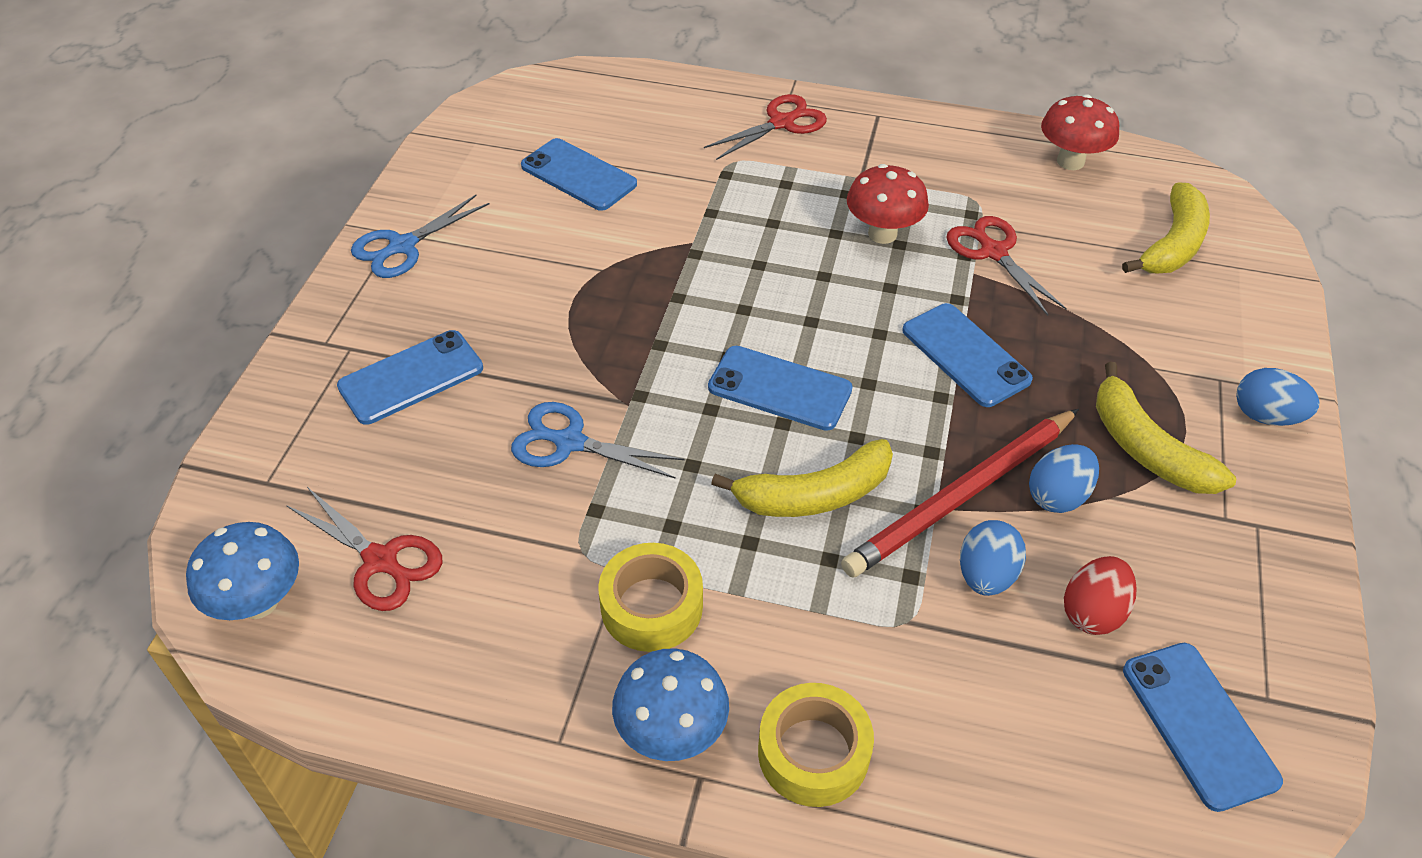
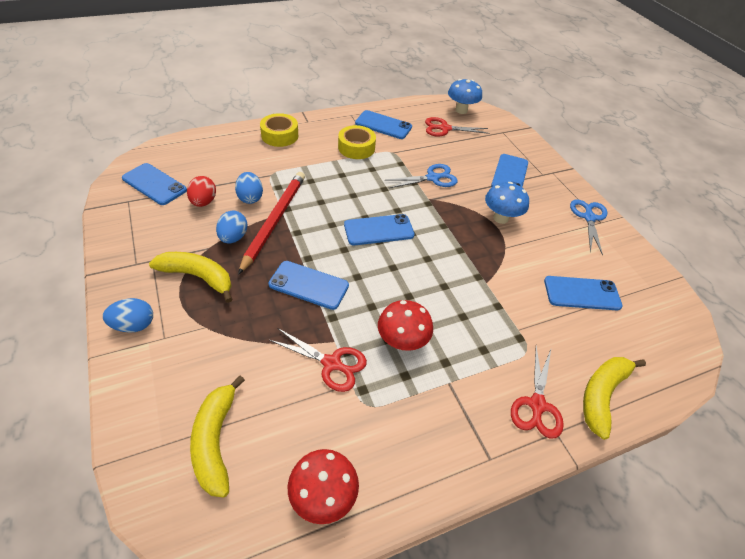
camera: 140 degrees right, 0 degrees up
(514, 652) = (383, 125): none -> blue phone
(671, 732) = (323, 126): blue mushroom -> blue mushroom (500, 218)
(814, 494) = (332, 197): yellow banana -> yellow banana (602, 395)

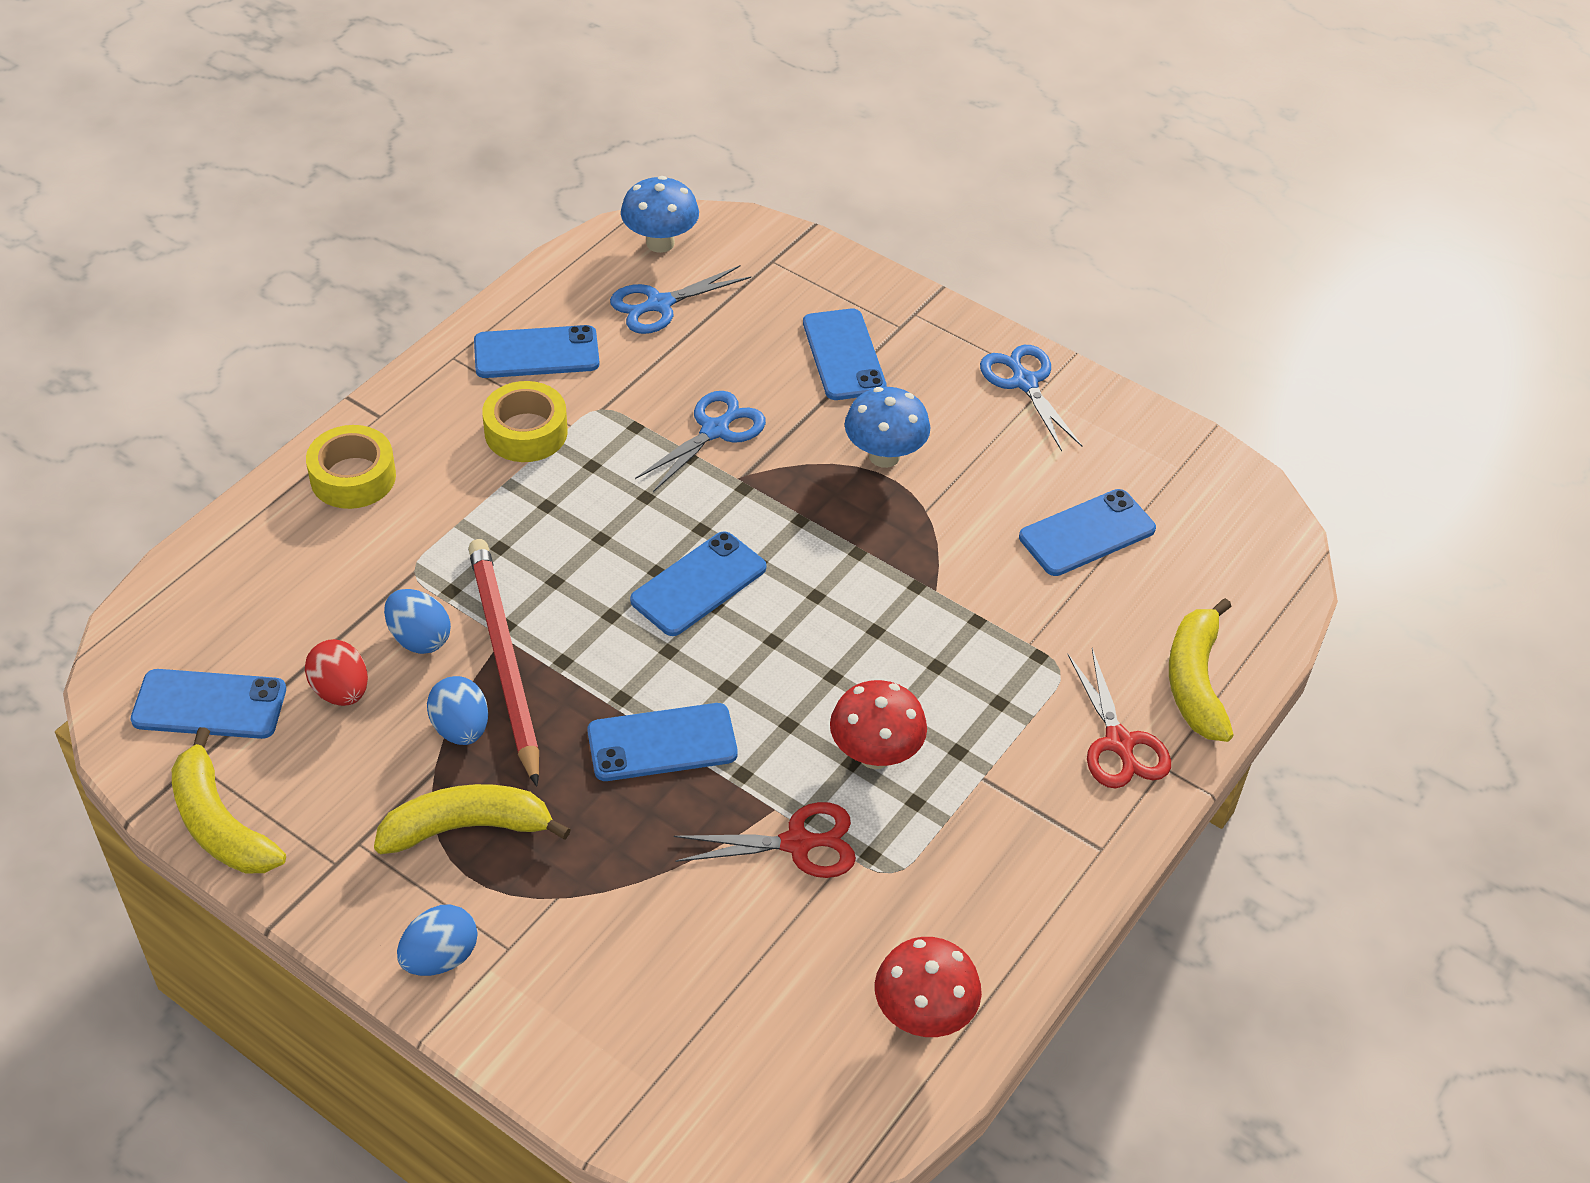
camera: 30 degrees left, 0 degrees up
(216, 441) = (723, 1036): yellow banana -> yellow banana (220, 823)
(445, 128) = (659, 304): red scissors -> blue scissors

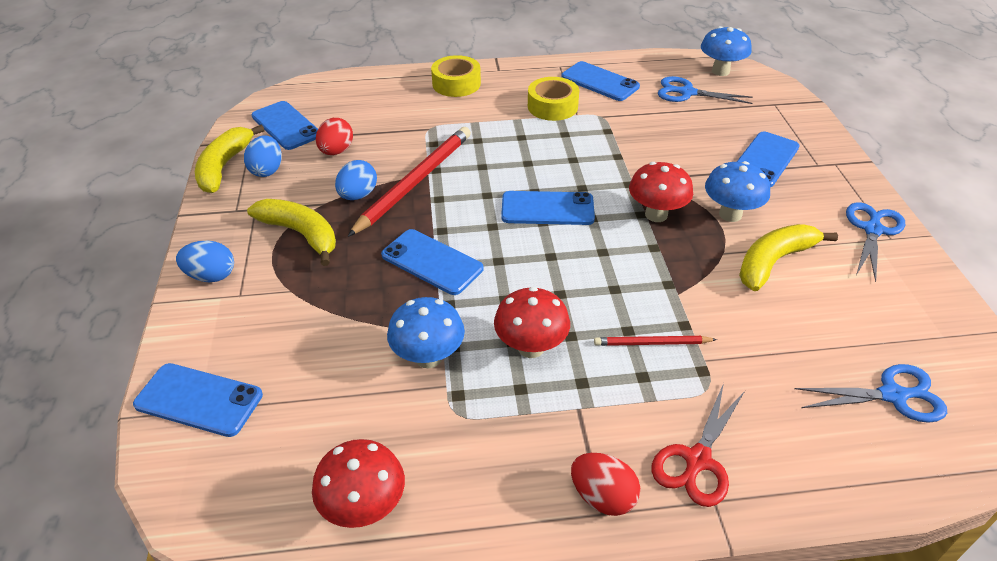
camera: 50 degrees right, 5 degrees down
(419, 638) = (394, 152): blue egg -> blue egg (267, 170)
(715, 430) = (646, 153): blue scissors -> blue scissors (892, 395)
(797, 843) = (428, 357): red scissors -> blue mushroom
(815, 509) = (656, 215): none -> red mushroom
(970, 662) = (652, 343): none -> red pencil
(1086, 836) = (602, 496): none -> red egg
(1087, 533) = (822, 329): blue phone -> blue phone (199, 400)
(1195, 681) = (805, 467): yellow banana -> yellow banana (774, 262)

